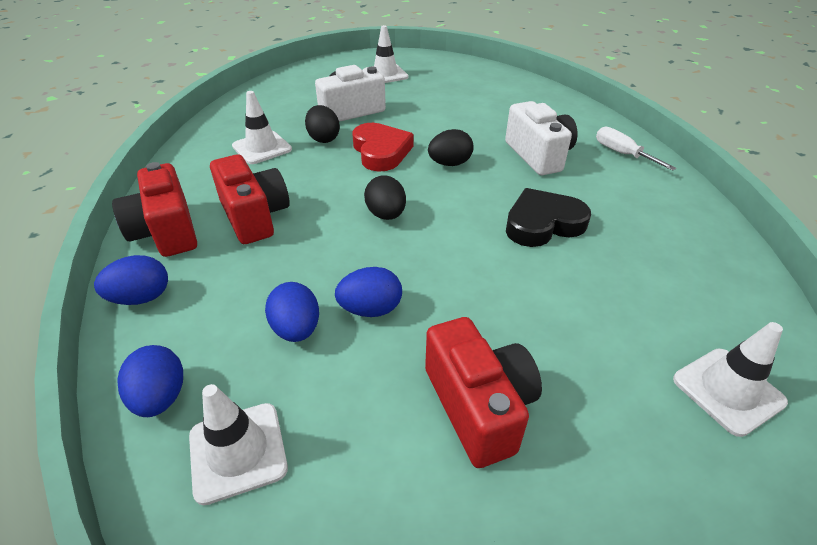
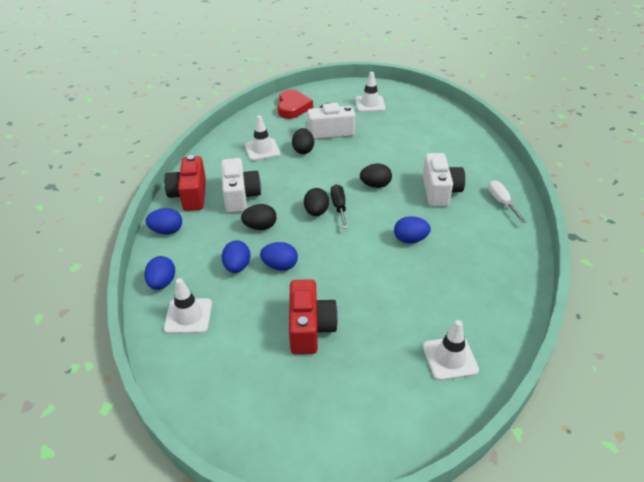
camera: 20 degrees right, 0 degrees up
(254, 216) = (240, 196): red camera -> white camera
(308, 255) = (260, 227): none -> black egg
(381, 151) = (335, 167): red heart -> red heart (293, 107)
(416, 201) = (339, 207): none -> black screwdriver
(543, 223) = (410, 239): black heart -> blue egg

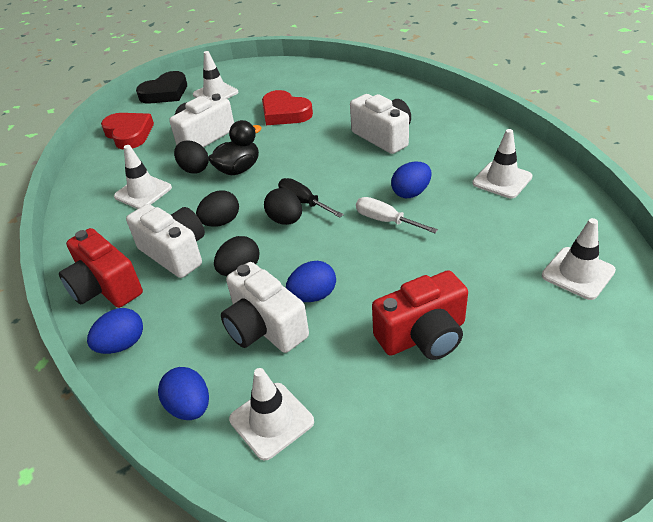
camera: 35 degrees left, 0 degrees up
(237, 267) = (264, 327): blue egg -> white camera
(310, 328) = (423, 335): red camera -> red camera turned 105 degrees clockwise
(327, 164) = (238, 169): none -> black duck
(341, 89) = (165, 93): none -> black heart
(375, 185) = (315, 163): black egg -> black egg (221, 222)
(396, 140) = (285, 113): none -> red heart
(482, 267) = (502, 180): none -> white traffic cone
(501, 202) = (448, 118): white screwdriver -> white screwdriver (386, 221)

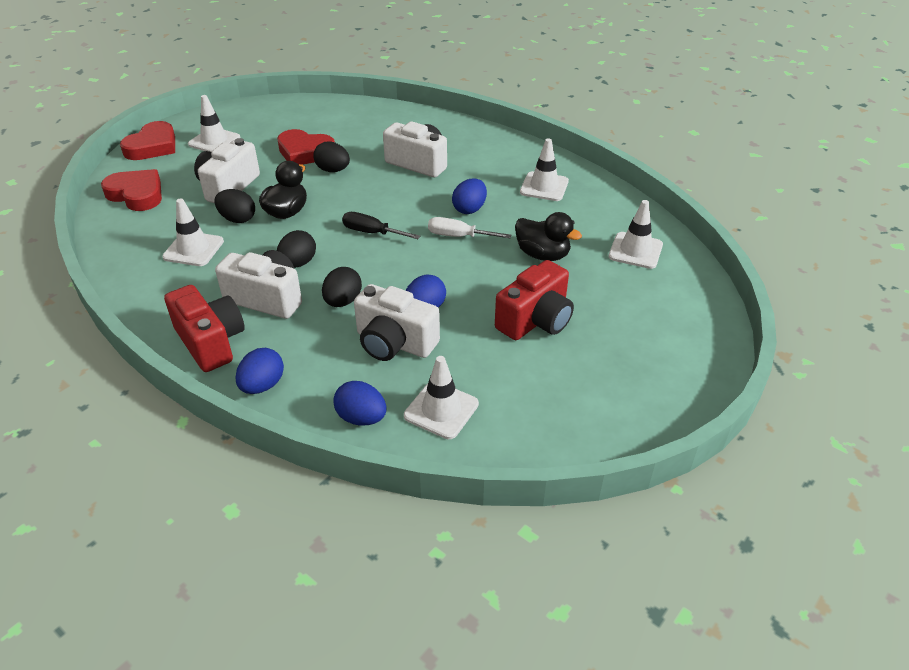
camera: 25 degrees left, 0 degrees up
(105, 287) = (211, 342): red camera -> red camera turned 150 degrees counterclockwise
(165, 93) = (153, 146): black heart -> red heart
(285, 220) = (363, 251): black egg -> black egg (333, 170)
(466, 258) = (542, 255): none -> black duck

